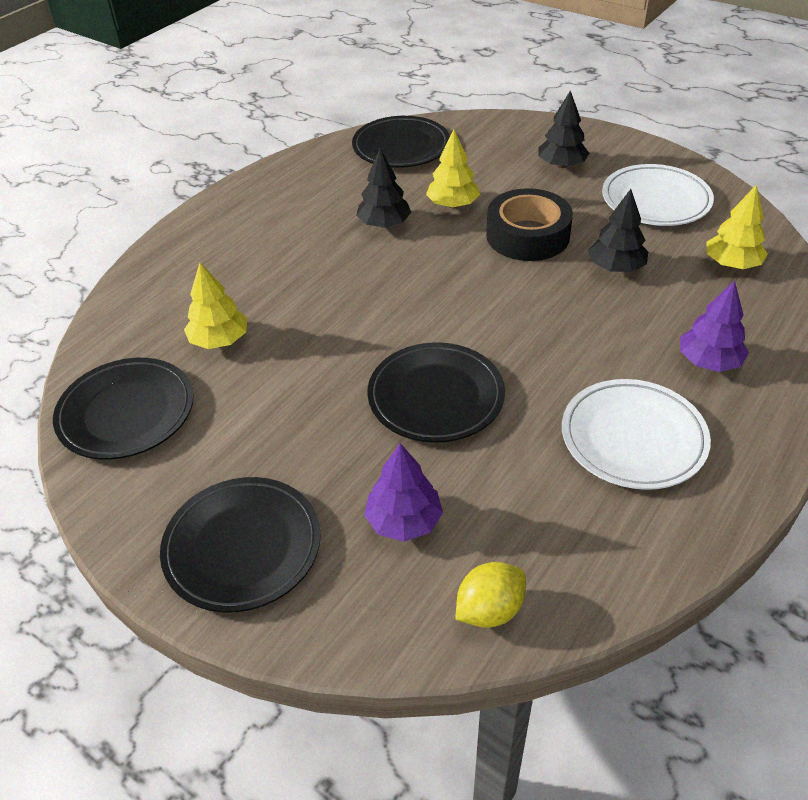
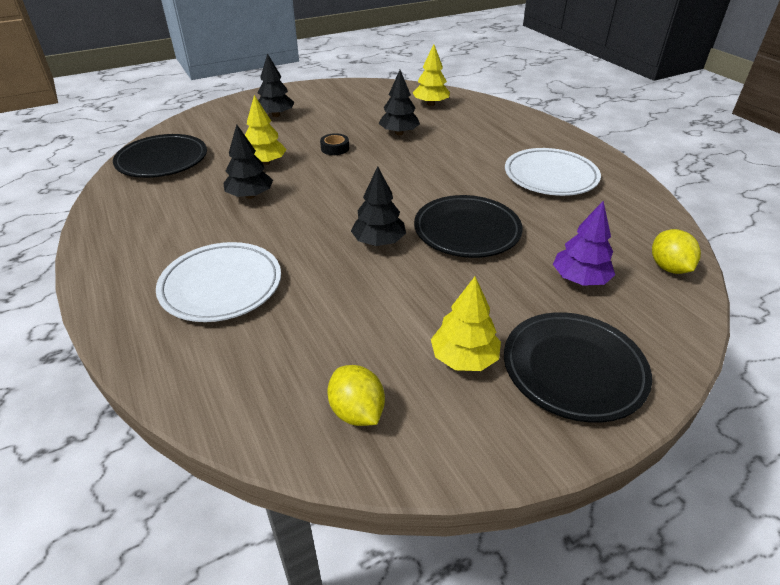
camera: 65 degrees left, 5 degrees down
(126, 413) = (357, 411): black plate -> yellow lemon
(219, 340) = (307, 321): yellow tree -> yellow tree (464, 358)
(367, 338) = (378, 242): none -> black tree
(527, 235) = (335, 148): black tape -> black tape, size x0.44
(655, 200) = (351, 102): white plate -> white plate (221, 286)
(709, 361) = (504, 136): purple tree -> none

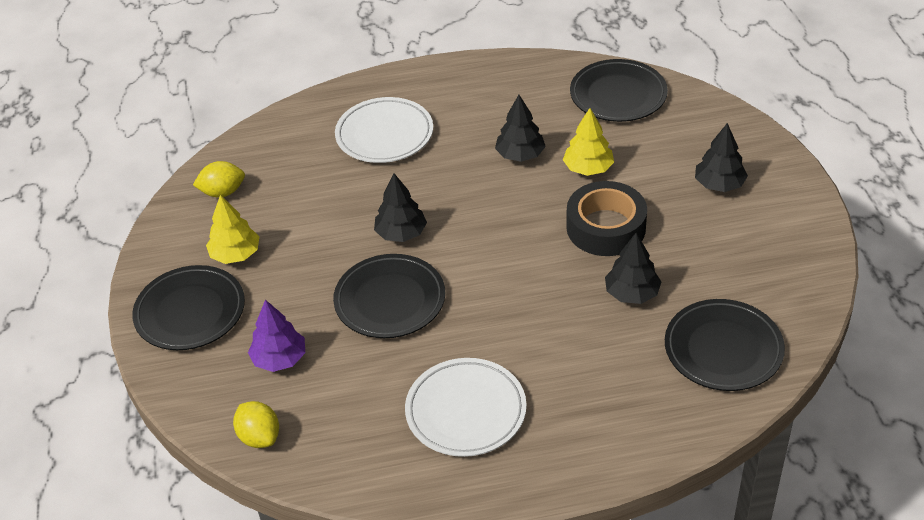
camera: 110 degrees right, 5 degrees up
(335, 148) = (606, 227): black tape -> black tape, size x2.25
(431, 104) = (723, 349): yellow tree -> black plate
(668, 267) = (259, 437): yellow lemon -> yellow lemon turned 45 degrees clockwise

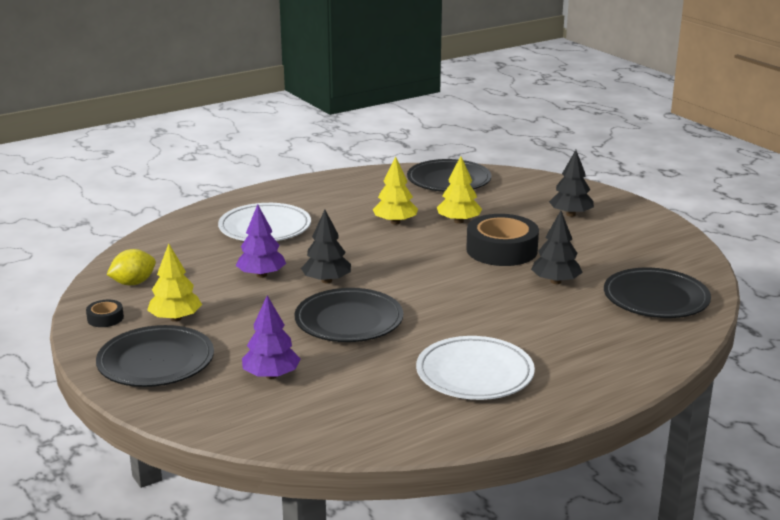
camera: 25 degrees left, 20 degrees down
(175, 238) = (105, 318): none -> black tape
(259, 437) = (291, 429): yellow lemon -> none
(344, 209) = (261, 275): none -> purple tree
(520, 155) = (395, 222): black tree -> yellow tree

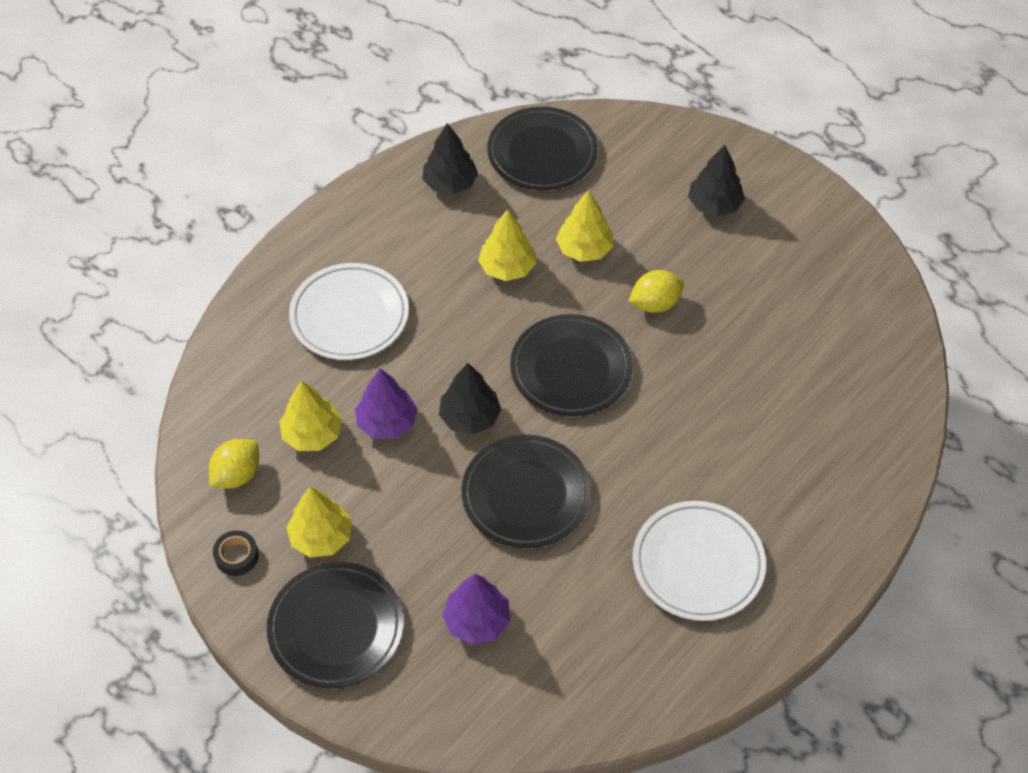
camera: 15 degrees left, 30 degrees up
(202, 273) = (312, 434): none -> yellow tree
(501, 250) = (655, 304): black tape -> yellow lemon
(555, 281) = (735, 359): black tree -> black tree (450, 183)
(656, 299) = (855, 370): black plate -> black plate (571, 369)

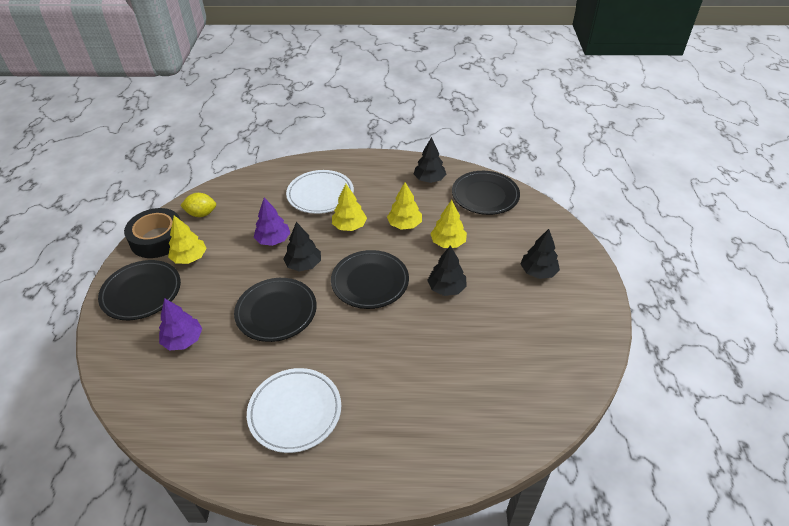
camera: 50 degrees right, 10 degrees down
(236, 556) = (158, 239): black tape -> black tape, size x2.25
(312, 434) = (244, 222): yellow tree -> yellow tree (349, 226)
(655, 304) = (446, 288): yellow lemon -> black tree

